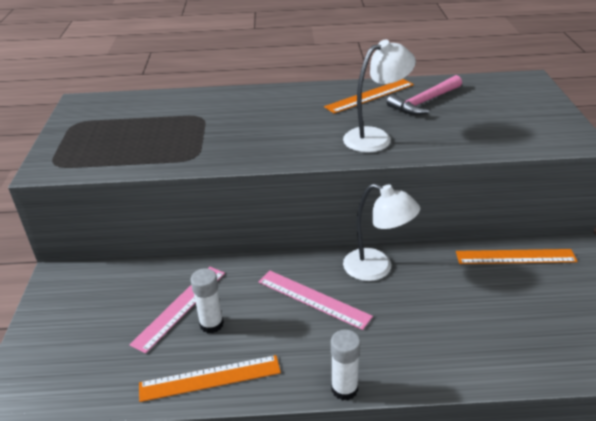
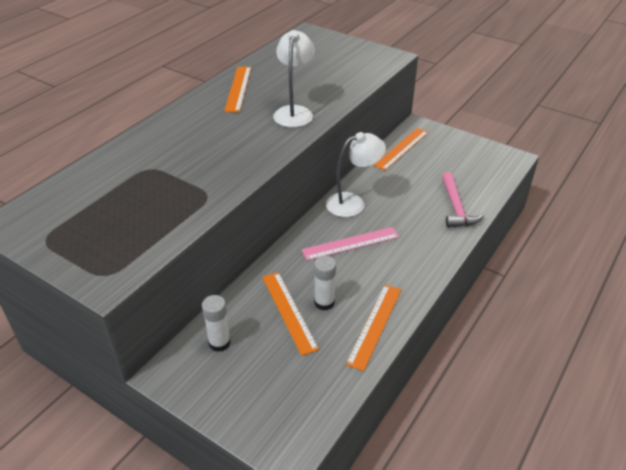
camera: 55 degrees left, 5 degrees up
(180, 307) = (289, 311): pink ruler -> orange ruler
(344, 389) = (438, 269): white glue stick -> white glue stick (219, 343)
(424, 102) = (279, 75): pink hammer -> pink hammer (456, 207)

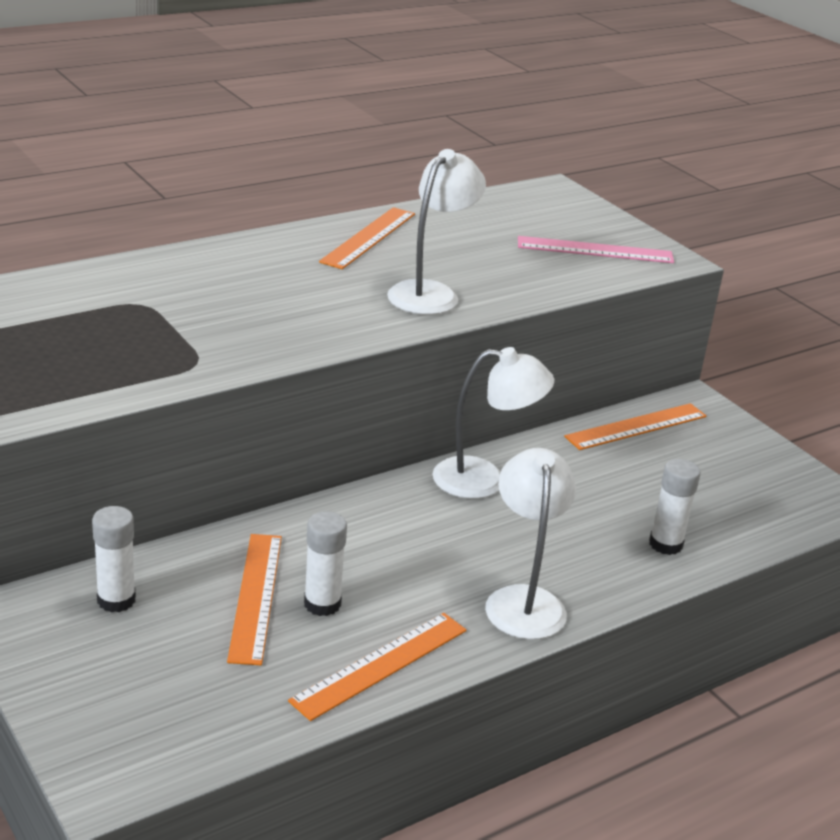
camera: 20 degrees right, 10 degrees down
(351, 243) = (433, 536): pink ruler -> pink ruler (595, 250)
(415, 262) = (524, 600): none -> white lamp
(456, 207) = (665, 544): pink hammer -> white glue stick

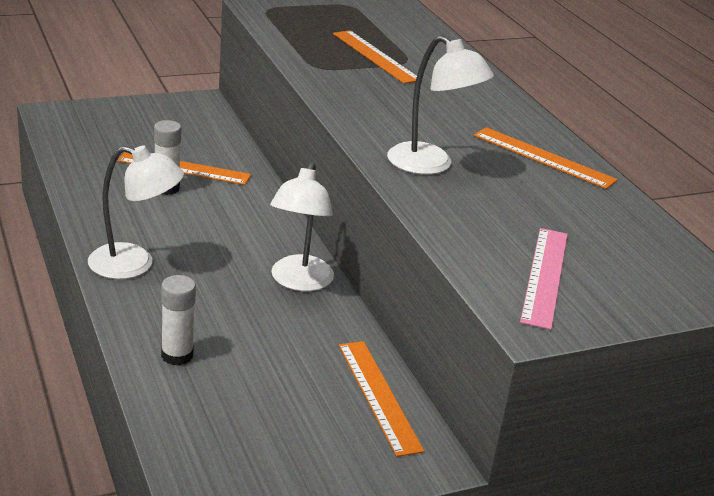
camera: 100 degrees right, 0 degrees up
(116, 600) = (199, 128): white glue stick -> none
(380, 664) = (96, 197): orange ruler -> orange ruler (375, 56)

